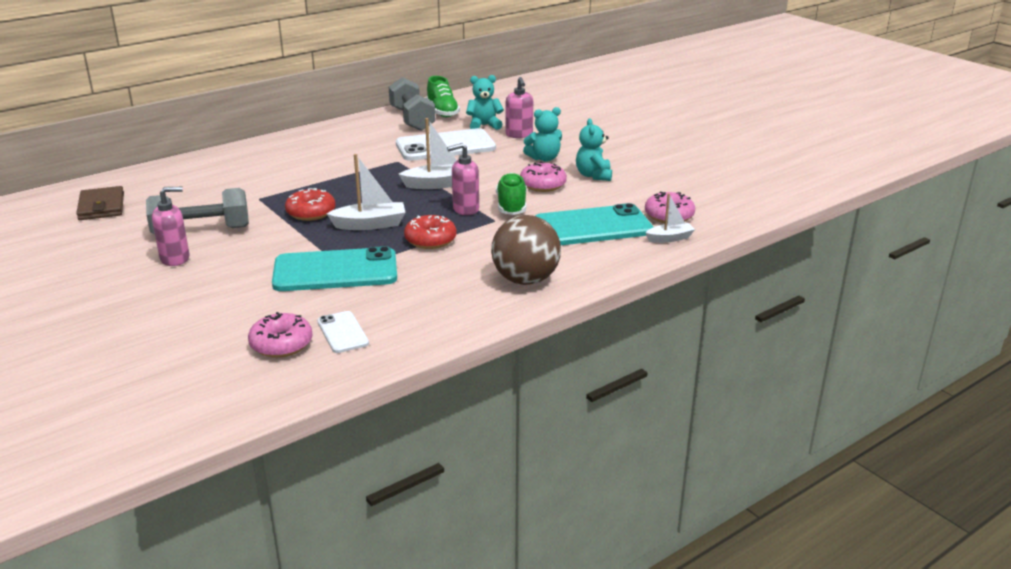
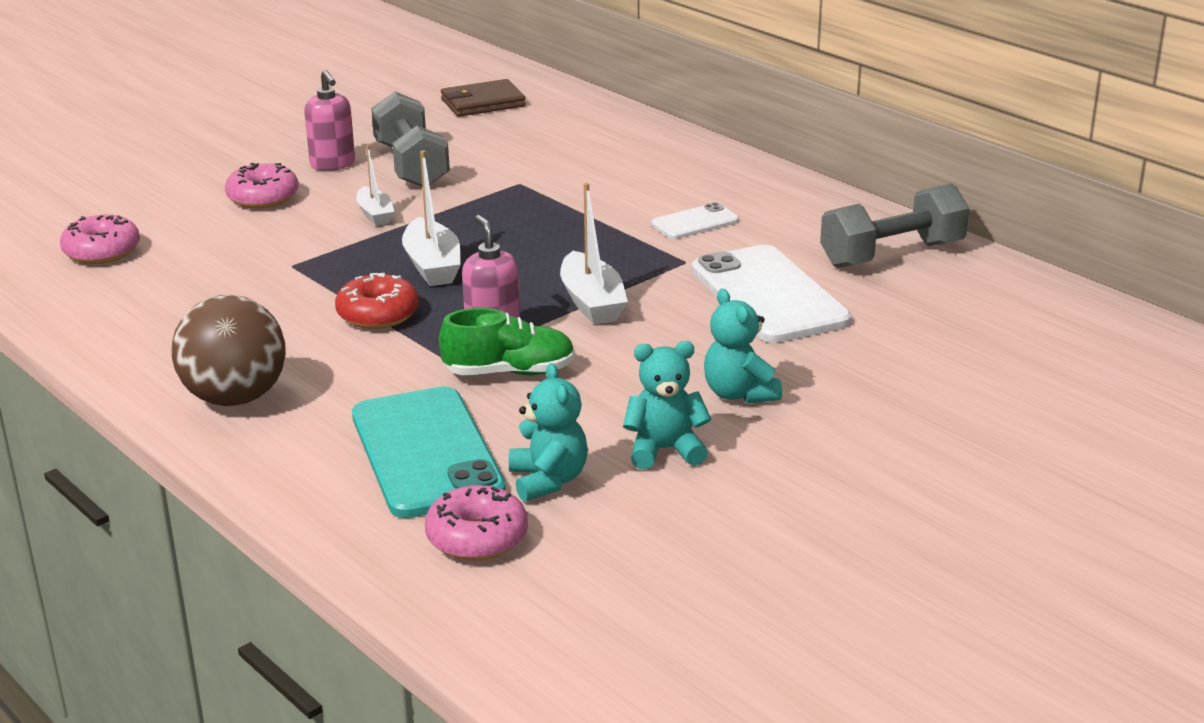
camera: 85 degrees right, 0 degrees up
(311, 213) = (472, 222): red donut -> none
(335, 271) = (286, 259): turquoise phone -> none
(342, 332) = (119, 282): white phone -> white phone (695, 222)
(442, 112) = (949, 278): green shoe -> none
(484, 125) = (893, 323): turquoise teddy bear -> turquoise teddy bear (548, 480)
(519, 135) = (858, 362): pink soap dispenser -> none
(543, 185) = (607, 398): pink donut -> pink donut (263, 198)
(669, 238) = (376, 536): white boat -> white boat (375, 214)

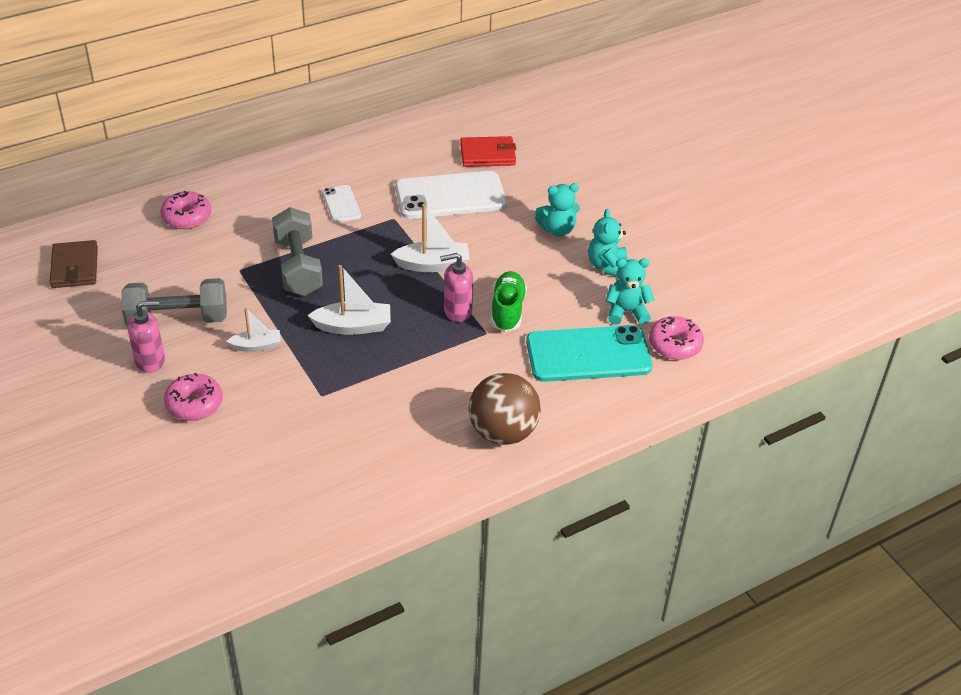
camera: 80 degrees left, 15 degrees up
(102, 251) = (250, 501): pink donut -> pink donut (187, 217)
(378, 314) = (413, 358): red donut -> none
(892, 255) = (419, 141): grey dumbbell -> grey dumbbell (298, 267)
(904, 312) = (488, 154): none -> red wallet

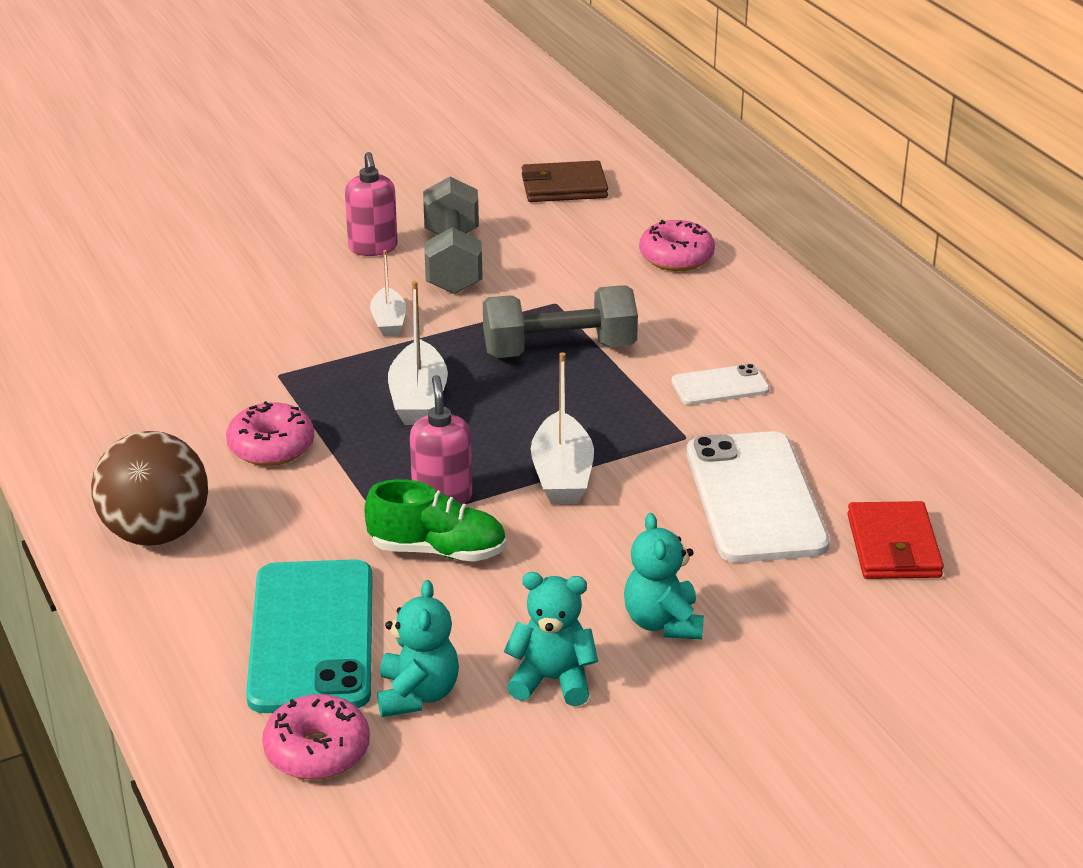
camera: 95 degrees right, 10 degrees down
(194, 404) = (285, 281): pink donut -> pink donut (271, 447)

